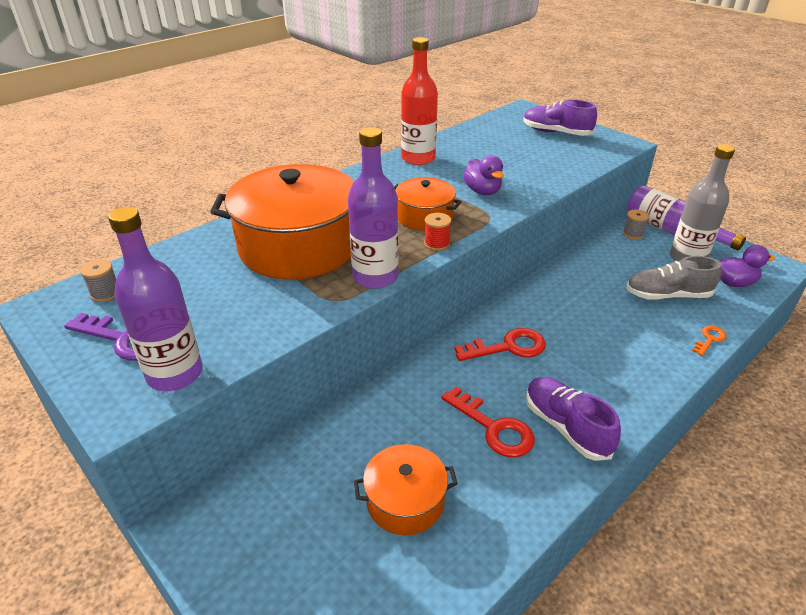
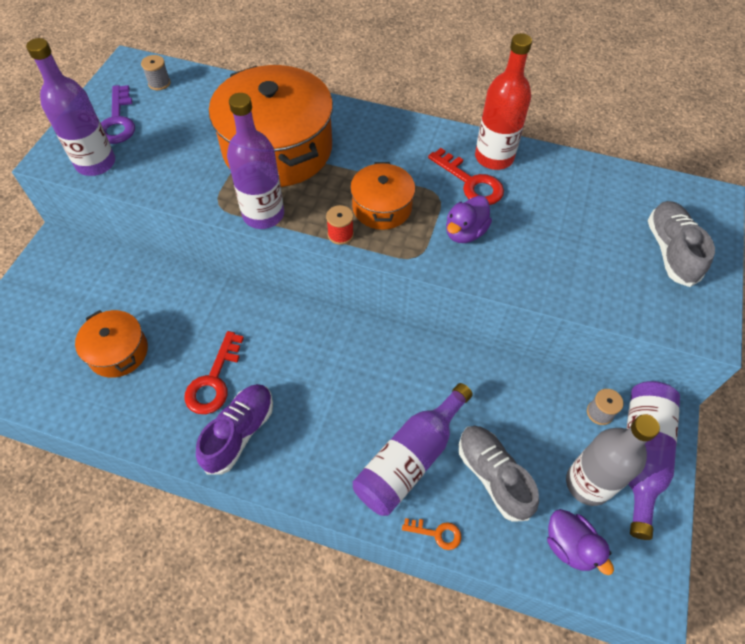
camera: 60 degrees right, 20 degrees up
(508, 347) = (319, 357): red key -> red key (470, 182)
(556, 132) = (670, 251): purple shoe -> grey shoe
(637, 330) = (410, 459): none -> purple bottle

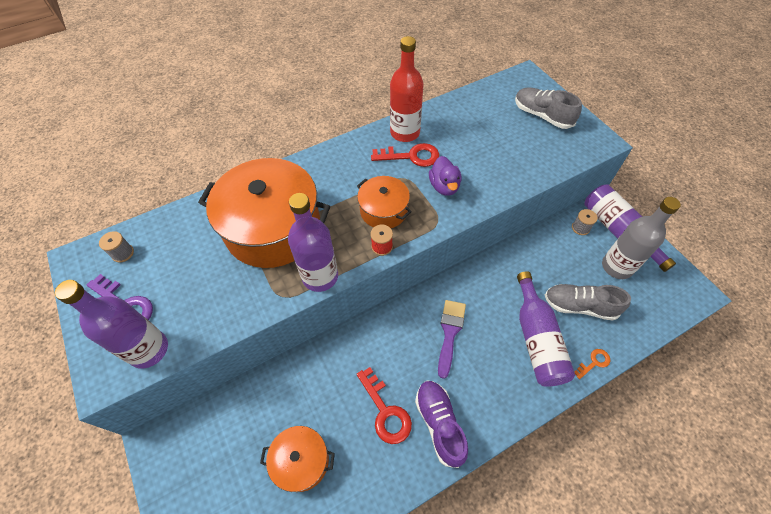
camera: 45 degrees left, 0 degrees up
(340, 376) = (450, 332): none -> purple brush
(570, 546) = (646, 304): purple duck -> none

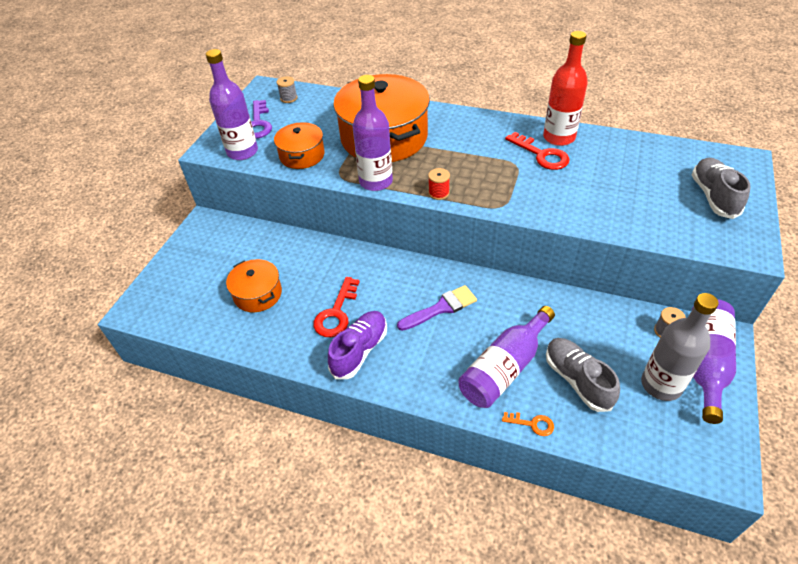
camera: 50 degrees right, 10 degrees down
(384, 210) = (471, 174): orange pot -> orange pot (302, 155)
(444, 186) = (540, 189): purple duck -> none

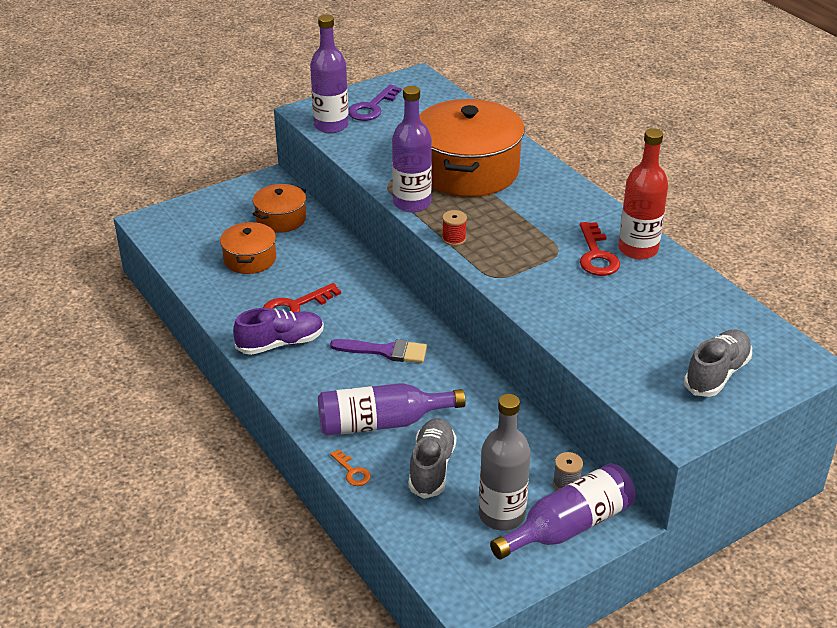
camera: 35 degrees right, 10 degrees down
(288, 98) = (426, 96): grey spool -> none
(302, 155) = (376, 151): orange pot -> orange pot (281, 219)

